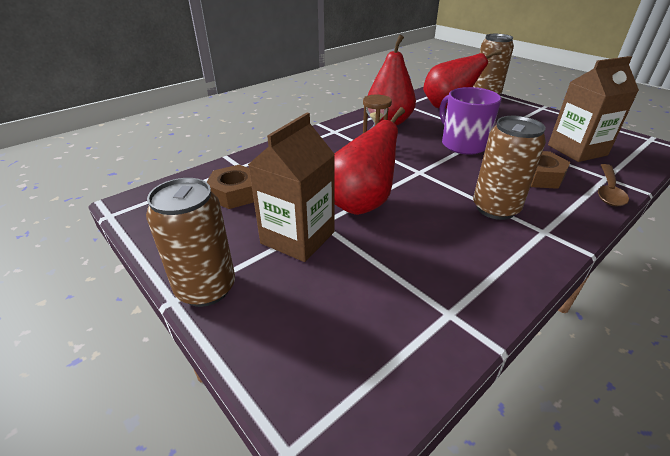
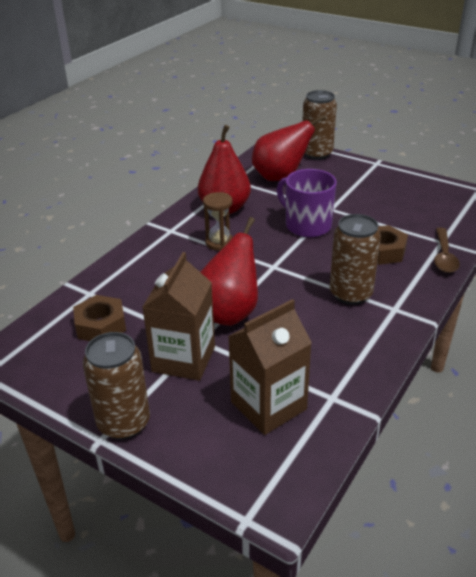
camera: 15 degrees left, 0 degrees up
(577, 150) = (414, 214): brown carton -> brown carton (268, 405)

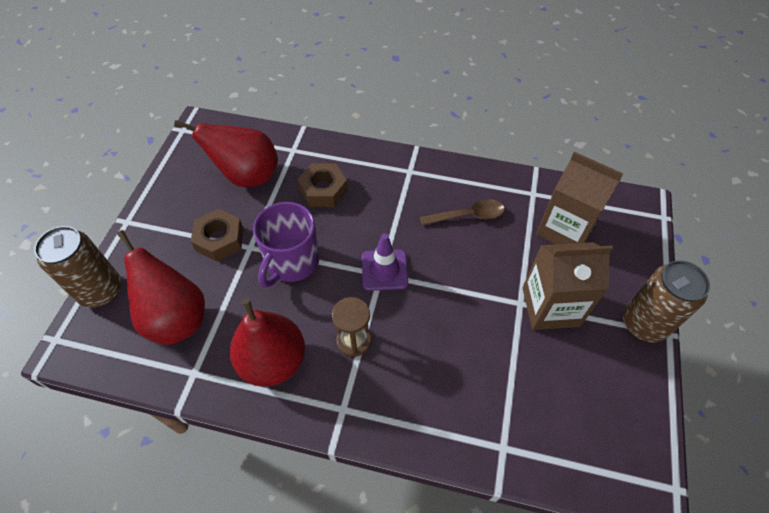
camera: 110 degrees left, 20 degrees up
(101, 325) = (547, 405): brown nut -> brown nut (220, 239)
(229, 313) = (471, 291): red pear -> red pear (247, 176)
(276, 269) = (384, 270): none -> purple traffic cone
(350, 294) = (401, 203): brown can -> none
(444, 256) = (318, 146): brown spoon -> brown spoon (468, 216)

